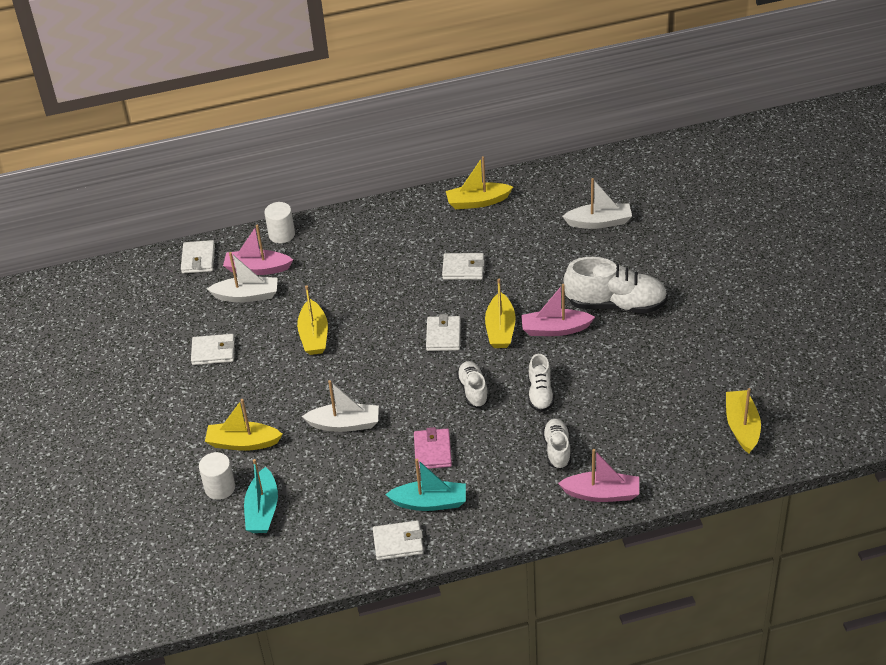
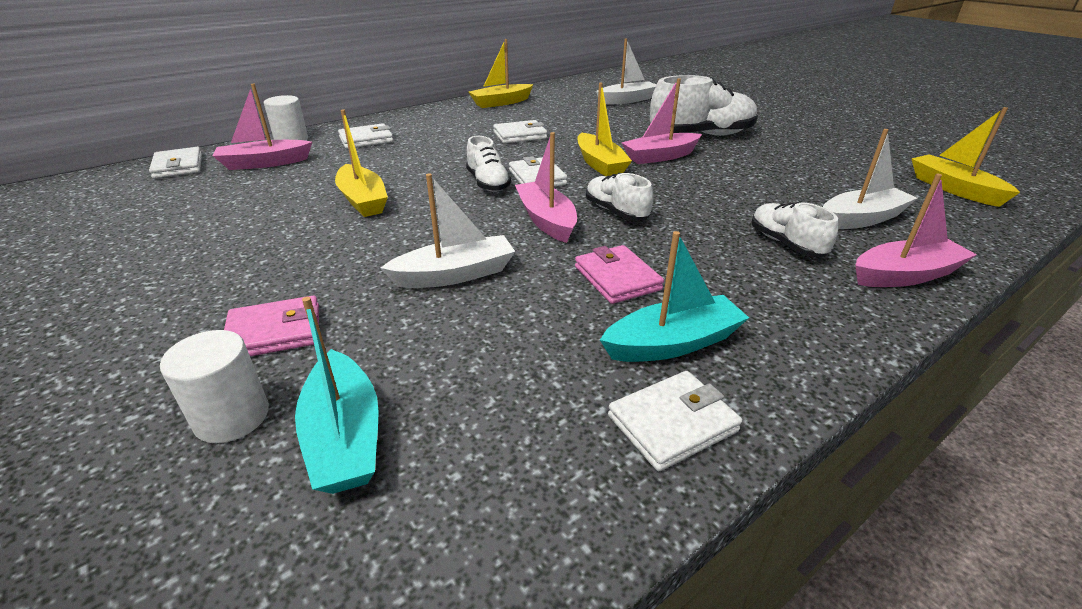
camera: 25 degrees left, 10 degrees down
(213, 352) = (205, 236): white wallet -> white wallet (366, 140)
(243, 443) = (275, 332): yellow boat -> pink wallet
(246, 296) = (253, 183): white boat -> white boat (861, 219)
(422, 388) = (546, 220): none -> pink boat
(540, 394) = (702, 201): white shoe -> white shoe (488, 183)

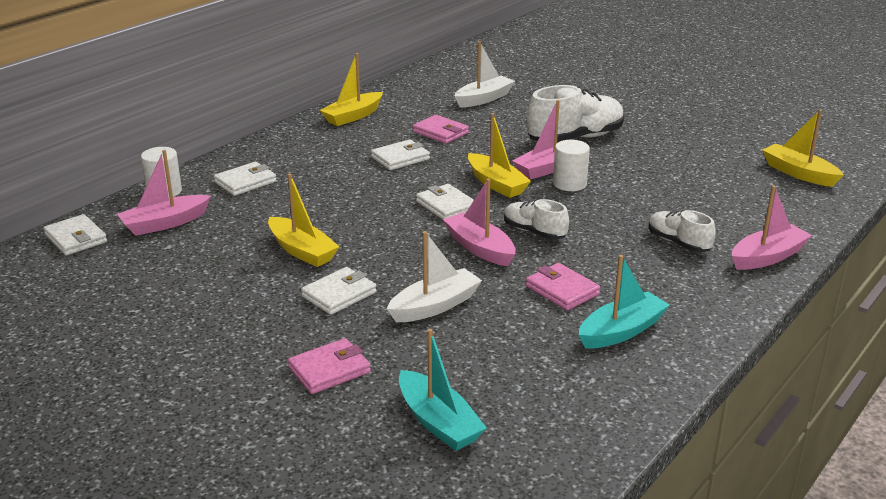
camera: 15 degrees left, 5 degrees down
(232, 417) = (352, 425): white cylinder -> white cylinder (569, 184)
(488, 183) = (405, 218): white shoe -> none
(571, 120) = (440, 132): none -> pink wallet
(672, 423) = (640, 379): white wallet -> white wallet (339, 294)
(861, 219) = (731, 212): white boat -> none

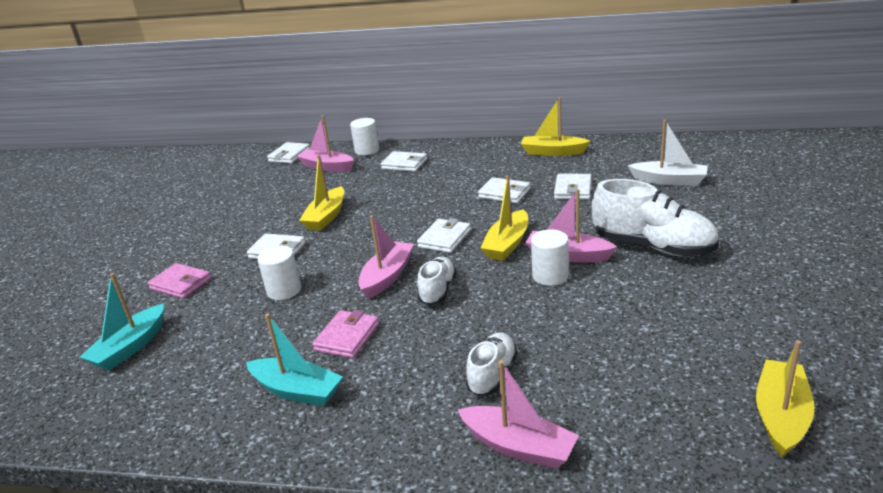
camera: 65 degrees right, 0 degrees up
(434, 306) = (284, 290): white boat -> white cylinder
(440, 132) = (573, 189): pink wallet -> white wallet

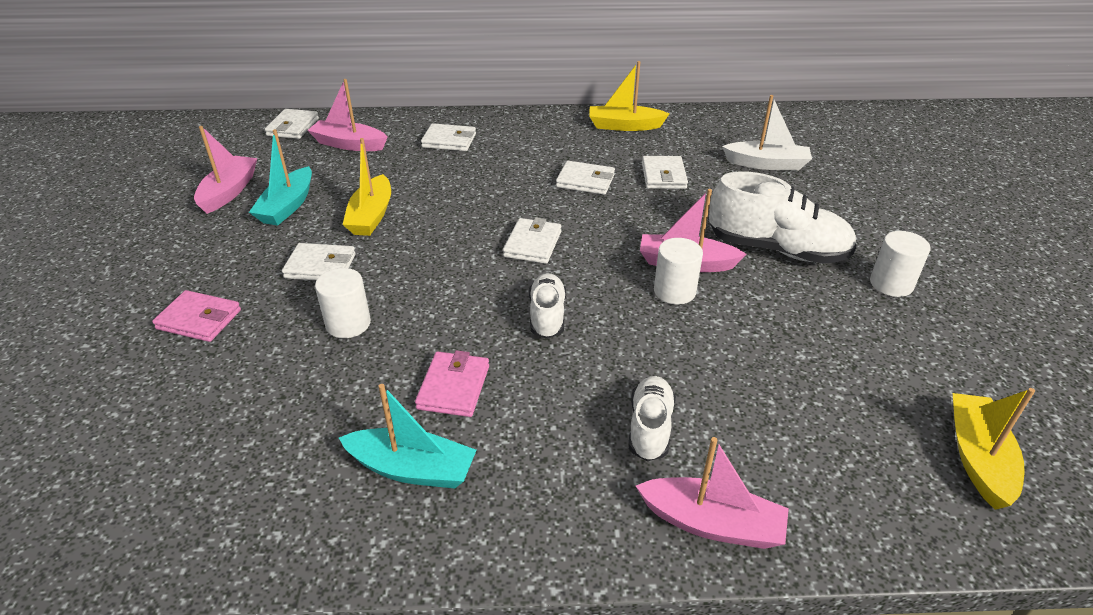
camera: 15 degrees left, 10 degrees up
(130, 347) = (155, 420): turquoise boat -> turquoise boat (287, 206)
(367, 150) = (394, 121): white cylinder -> white cylinder (891, 284)
(387, 277) = (477, 299): pink boat -> pink boat (229, 192)
(507, 244) = (611, 250): yellow boat -> none

